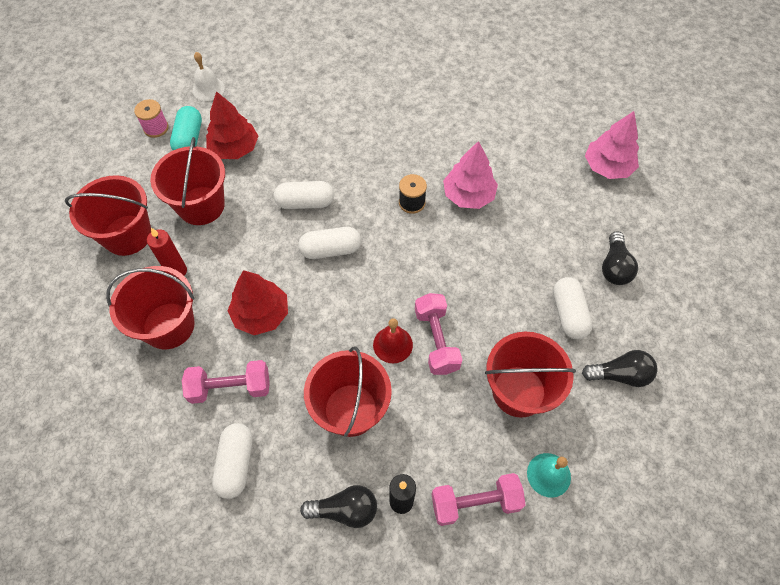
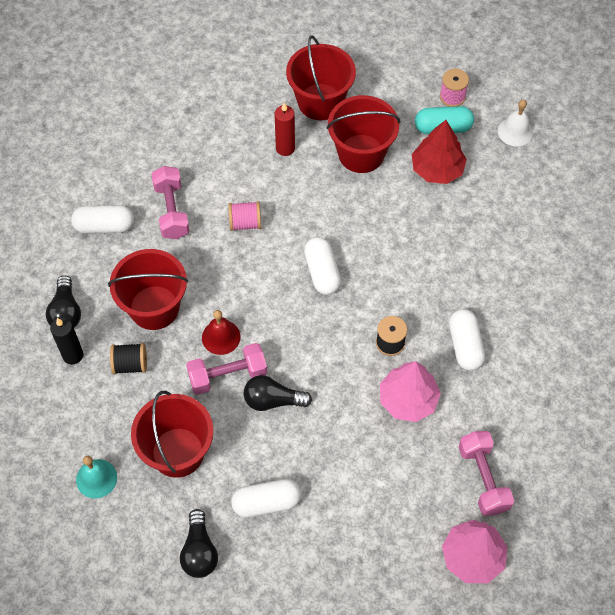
camera: 85 degrees right, 0 degrees up
(168, 326) = (228, 153): red bucket -> none
(261, 314) = (245, 223): red tree -> pink spool
(305, 202) = (377, 243): white capsule -> white capsule (465, 346)
(417, 437) = (130, 364): none -> black spool
(475, 502) = (71, 415): pink dumbbell -> pink dumbbell (483, 478)
(614, 267) = (329, 555): black light bulb -> black light bulb (273, 400)

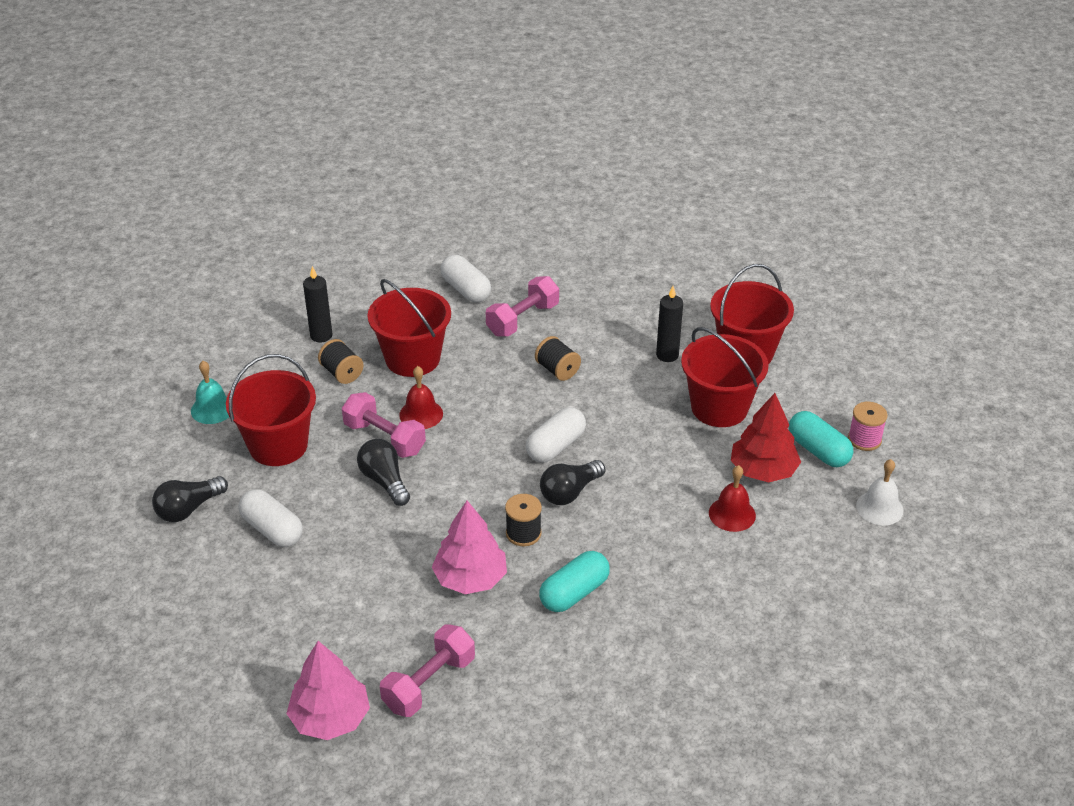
camera: 55 degrees right, 20 degrees down
(66, 312) = (359, 311): black light bulb -> black light bulb (570, 492)
(245, 223) = (557, 370): pink spool -> black spool
(285, 148) = (667, 355): red candle -> black candle
(462, 212) = (732, 514): none -> red bell
(465, 346) = (574, 593): white capsule -> turquoise capsule

